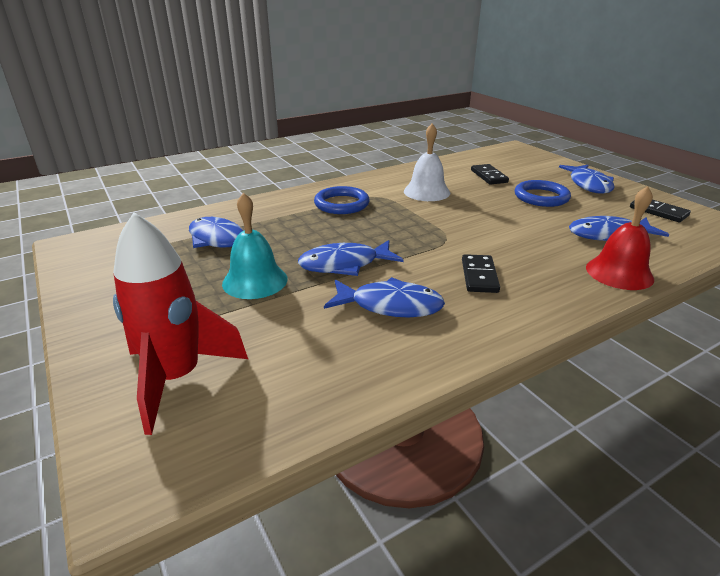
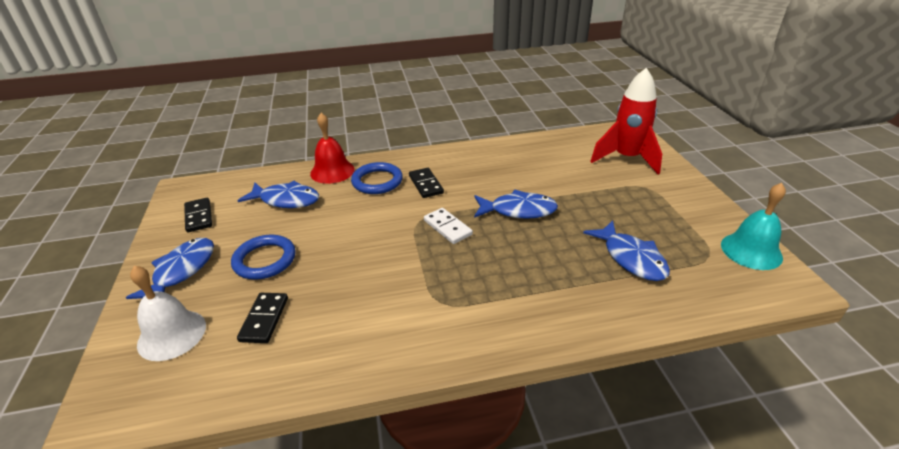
camera: 160 degrees left, 5 degrees up
(255, 281) = (591, 208): turquoise bell -> turquoise bell (751, 251)
(341, 204) = (492, 296): blue ring -> blue ring (377, 181)
(390, 305) = (500, 175): blue fish -> none
(412, 238) = (447, 227): none -> white domino
(426, 192) = (376, 300): white bell -> white bell (172, 334)
(479, 276) = (426, 184): black domino -> black domino turned 45 degrees counterclockwise

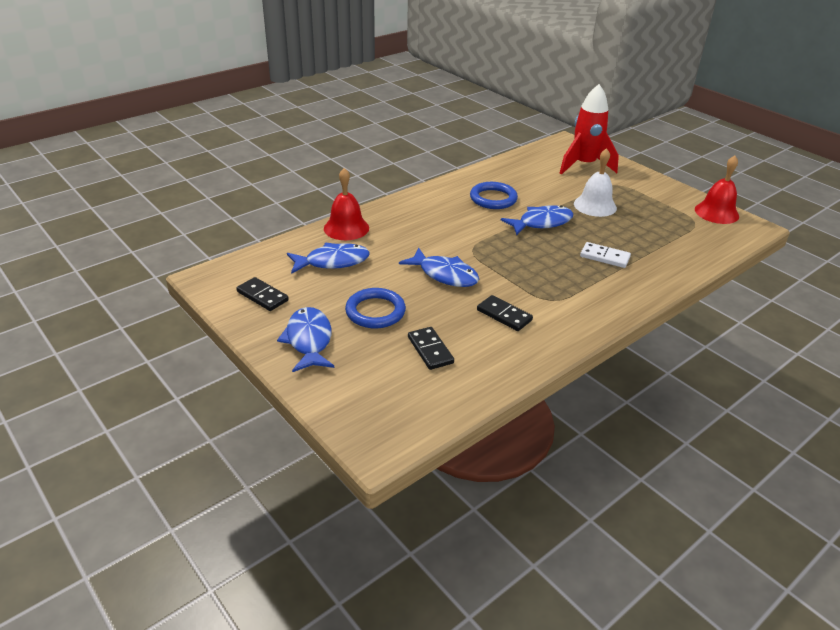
camera: 30 degrees left, 0 degrees up
(172, 334) = (366, 383): white bell -> white bell (595, 205)
(377, 181) = (399, 227): blue ring -> blue ring (493, 198)
(426, 184) = (446, 220): black domino -> black domino (504, 315)
(447, 227) = (500, 248): white domino -> white domino (604, 257)
(631, 258) = (649, 236): blue fish -> blue fish (445, 275)
(751, 251) = (716, 212): turquoise bell -> red bell

